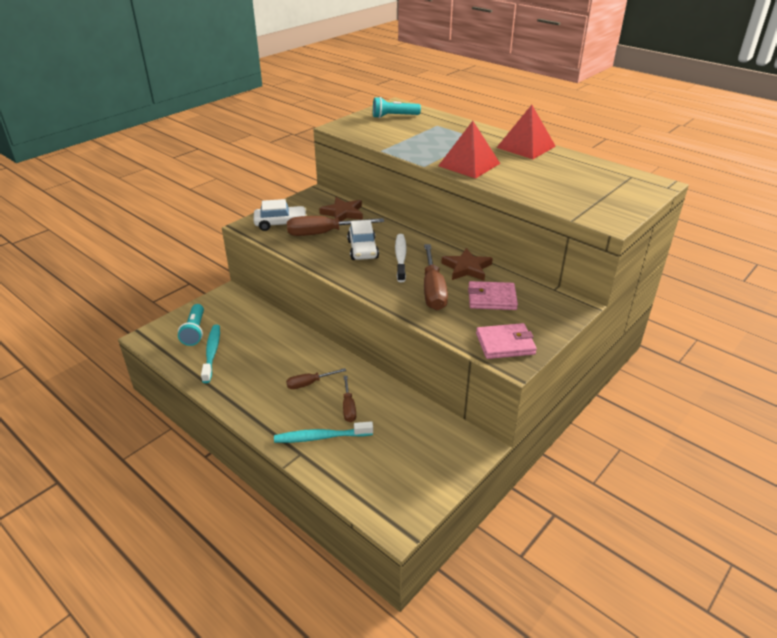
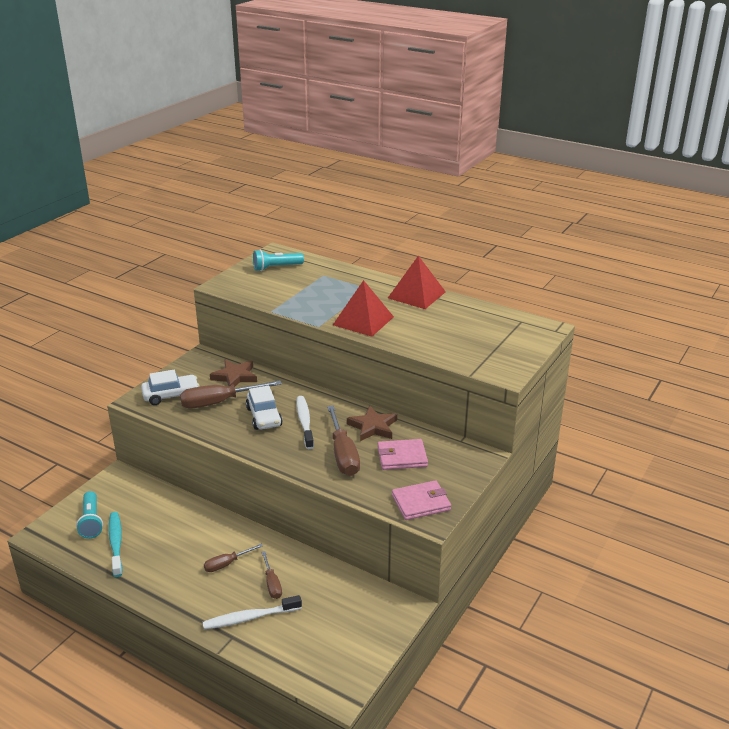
camera: 10 degrees left, 5 degrees down
(321, 437) = (250, 618): turquoise toothbrush -> white toothbrush

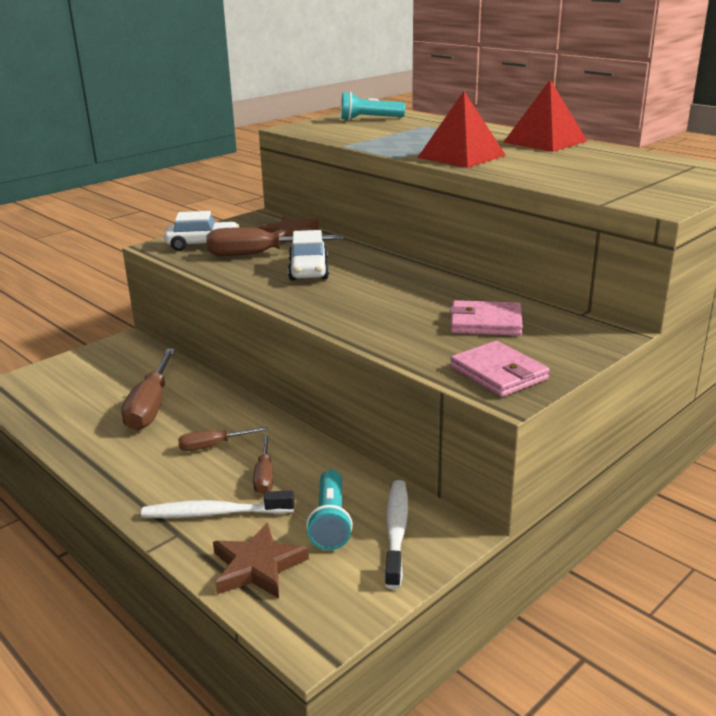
camera: 15 degrees right, 5 degrees down
(91, 522) = (68, 382): turquoise flashlight -> turquoise flashlight (330, 522)
(116, 543) = (84, 406): turquoise toothbrush -> none
(304, 422) = (360, 279): white toothbrush -> white toothbrush (396, 531)
(343, 454) = (400, 313): brown screwdriver -> brown screwdriver (151, 406)
(373, 427) = (454, 290): brown star -> brown star (257, 566)
(421, 503) = (498, 373): pink wallet -> pink wallet turned 60 degrees clockwise

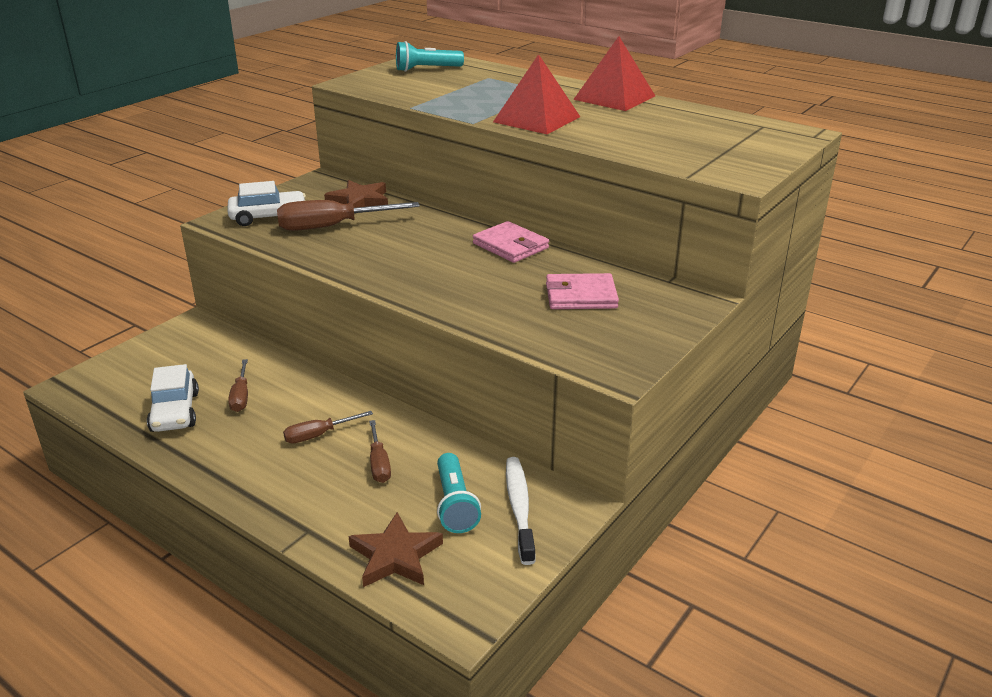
camera: 10 degrees left, 5 degrees up
(151, 406) = (241, 396): brown screwdriver -> brown screwdriver, size x0.55
(214, 513) = (339, 506): white toothbrush -> none
(309, 270) = (390, 244): white car -> white car (175, 412)
(498, 373) = (605, 351): pink wallet -> pink wallet (510, 246)

